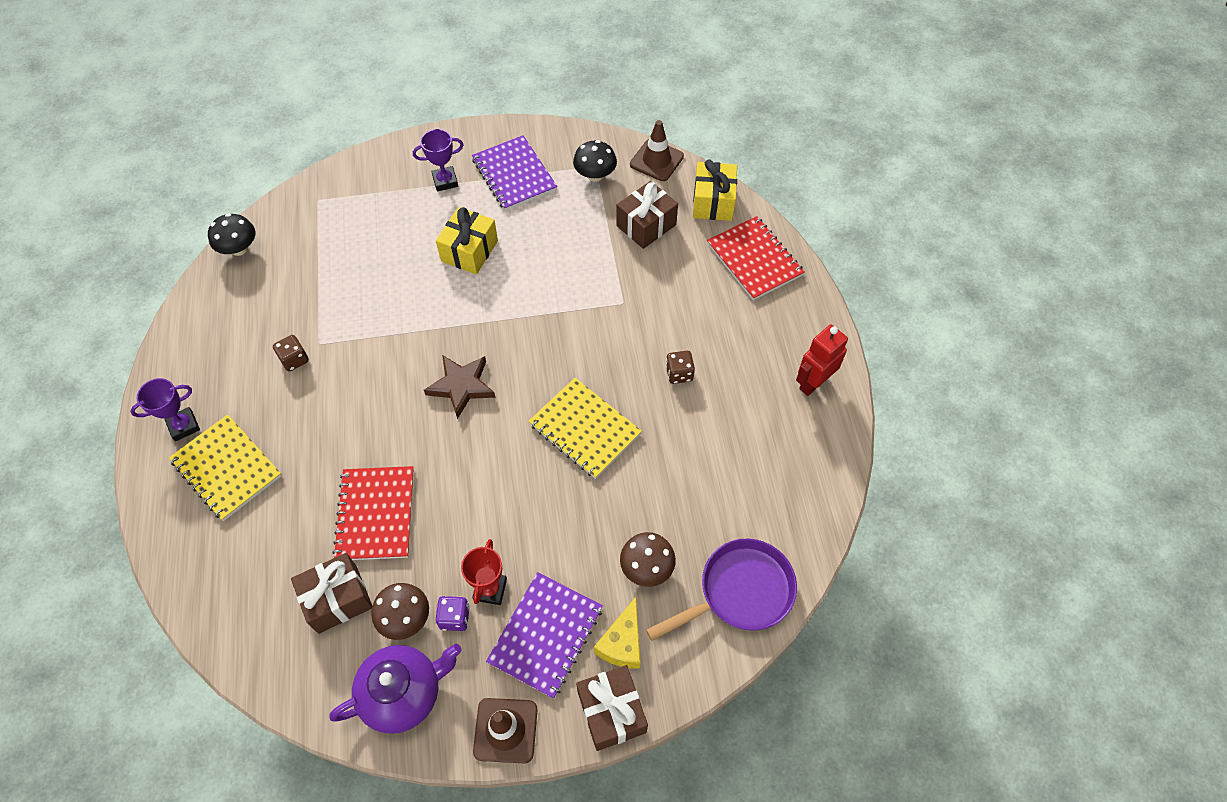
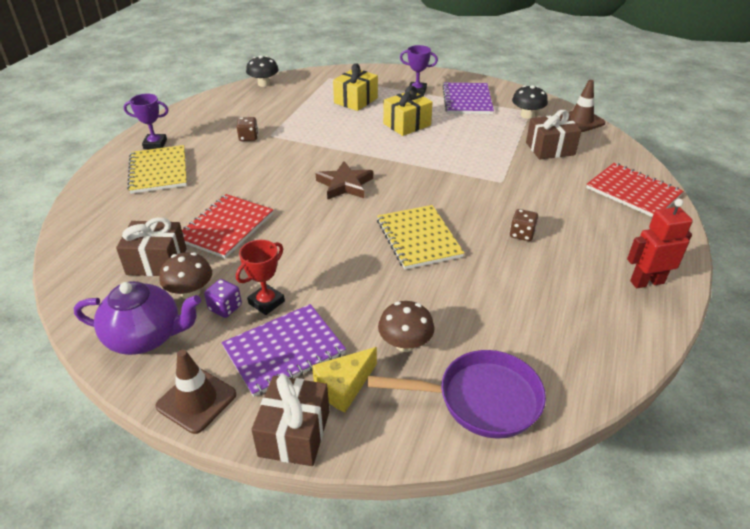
camera: 30 degrees right, 20 degrees down
(713, 202) = (615, 152): yellow gift -> yellow gift (356, 100)
(754, 259) = (633, 192): red notebook -> red notebook turned 45 degrees counterclockwise

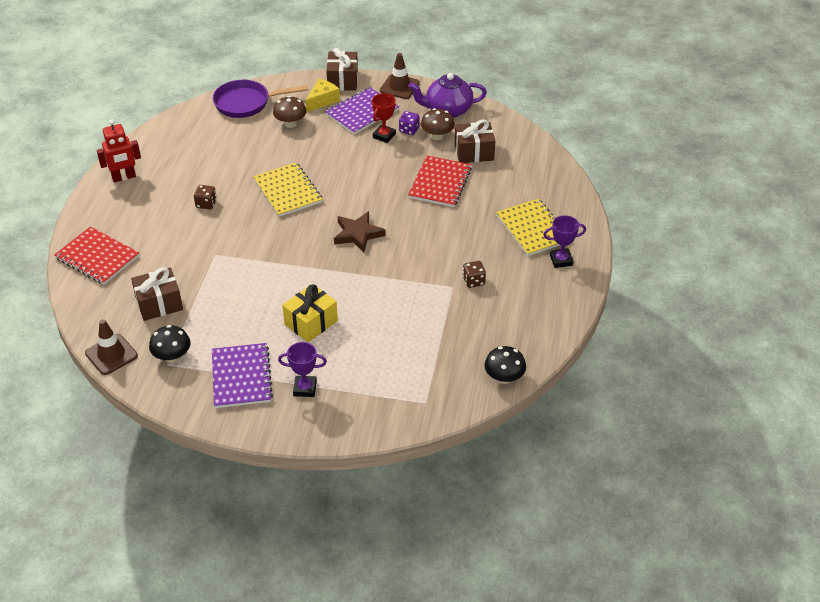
camera: 170 degrees right, 5 degrees up
(356, 100) = (378, 358): yellow gift -> none

